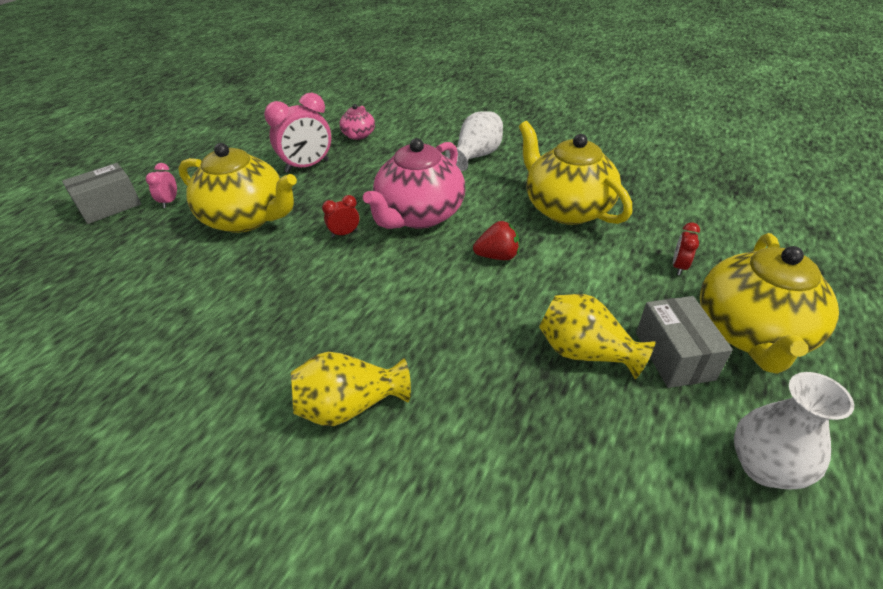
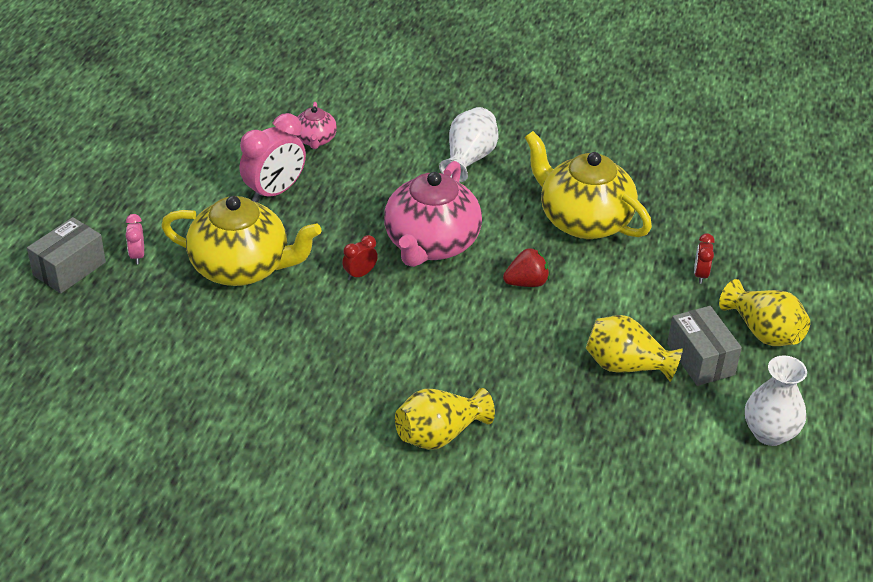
camera: 15 degrees left, 0 degrees up
(750, 333) = (763, 332): yellow teapot -> yellow vase

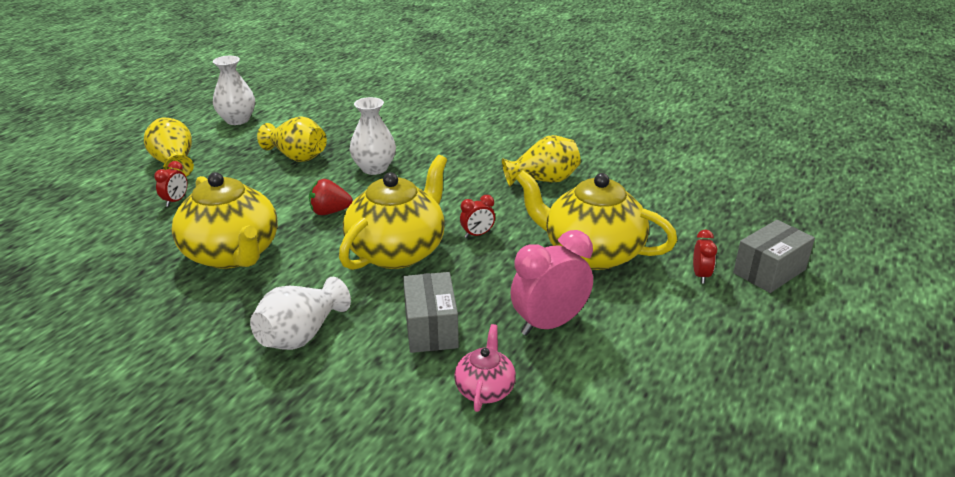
camera: 165 degrees left, 10 degrees down
(137, 255) = (700, 275): pink clock -> red clock
(431, 244) = (398, 251): pink teapot -> yellow teapot
(439, 434) = (455, 139): yellow vase -> yellow vase (543, 180)
(517, 358) = (374, 168): none -> white vase
(700, 359) = (239, 154): grey box -> grey box (431, 328)

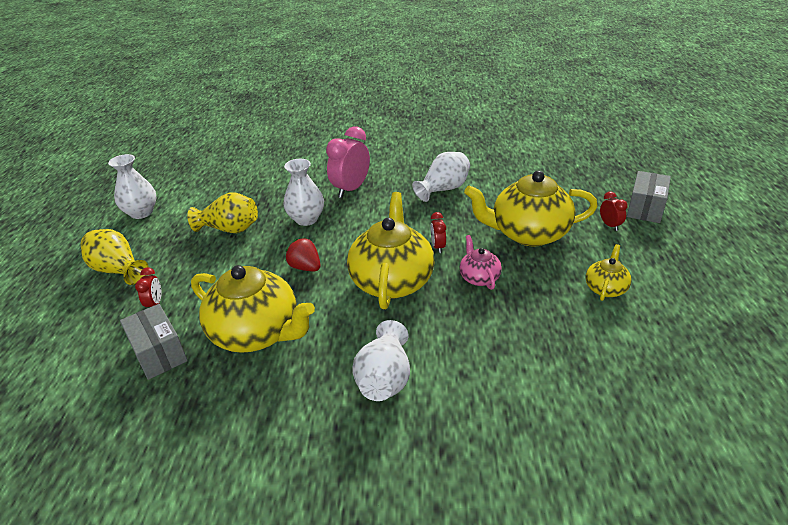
camera: 25 degrees left, 5 degrees up
(330, 212) = (305, 267): red strawberry -> red strawberry turned 75 degrees clockwise
(431, 328) = (476, 332): grey box -> grey box (159, 353)
(477, 234) = (438, 247): red clock -> red clock turned 135 degrees clockwise
(485, 389) = (558, 363): pink teapot -> pink teapot (479, 277)
(543, 180) = (443, 189): yellow vase -> white vase
(549, 324) = (552, 297): pink clock -> pink clock (351, 189)
(621, 337) = (605, 288): none -> yellow teapot

